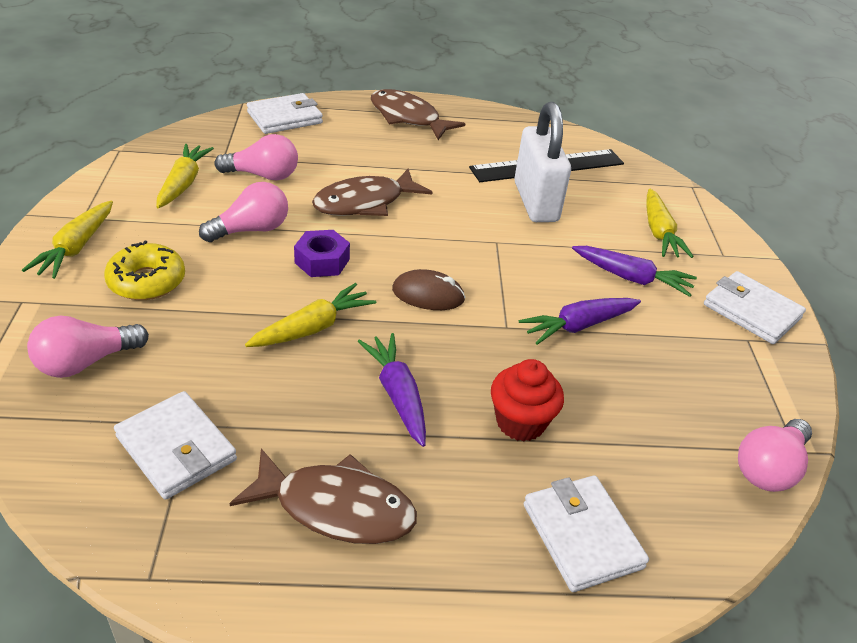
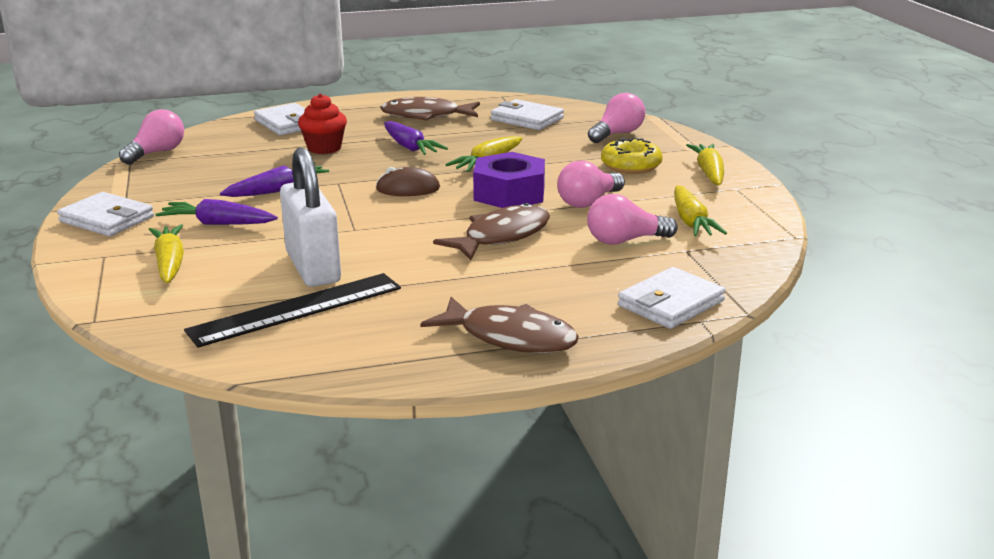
camera: 170 degrees right, 15 degrees down
(322, 261) = (509, 193): purple nut -> purple nut, size x1.60

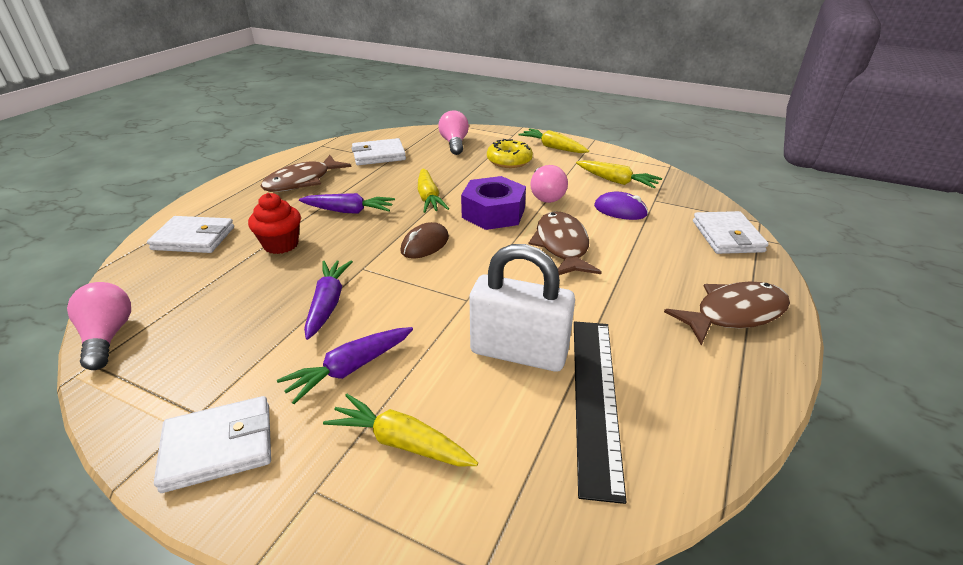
camera: 50 degrees left, 10 degrees up
(625, 241) = (620, 210): pink light bulb -> purple mouse

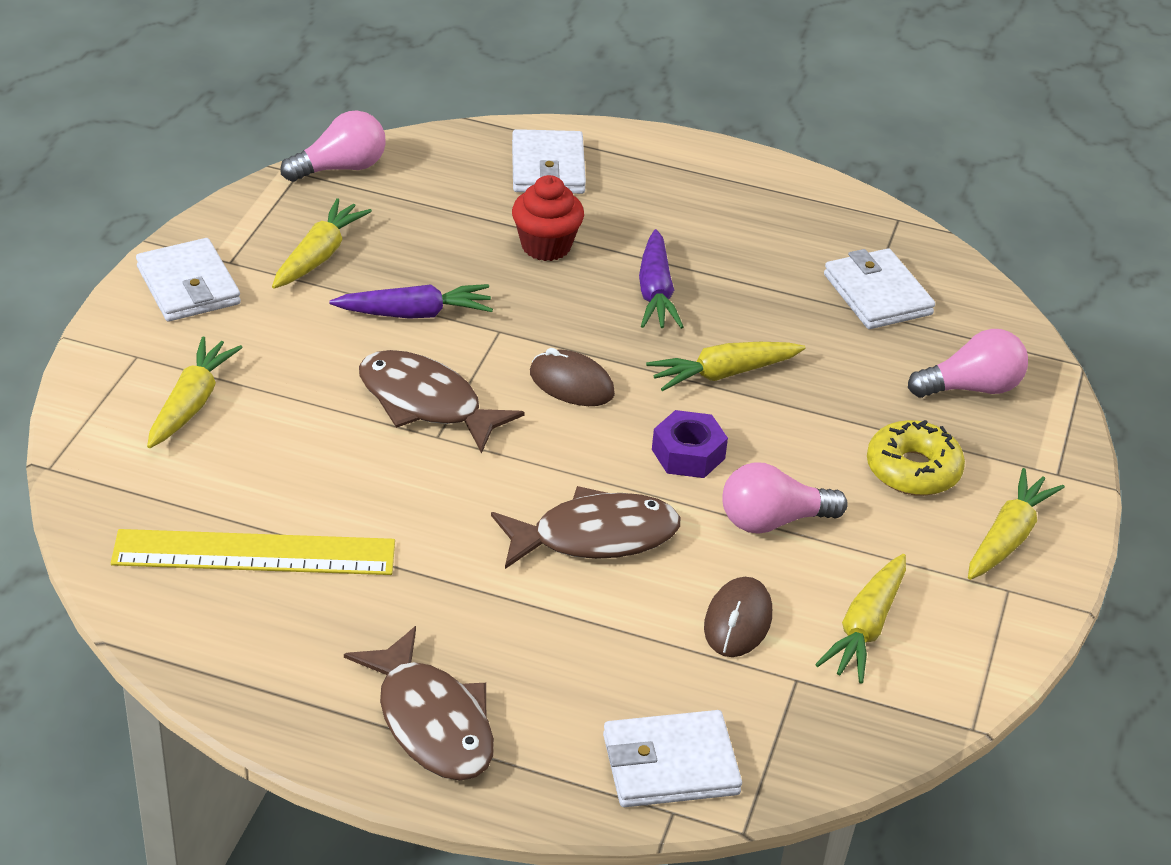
camera: 80 degrees right, 5 degrees up
(225, 352) = (319, 255): none -> yellow carrot
(302, 181) = (743, 226): brown fish -> brown fish (426, 403)
(349, 369) = (296, 351): purple carrot -> none
(493, 213) = (688, 454): purple nut -> purple nut, size x0.63
(518, 352) = (331, 488): white padlock -> none
(595, 398) = (254, 553): black ruler -> yellow ruler
(620, 210) = (738, 621): purple mouse -> brown mouse

